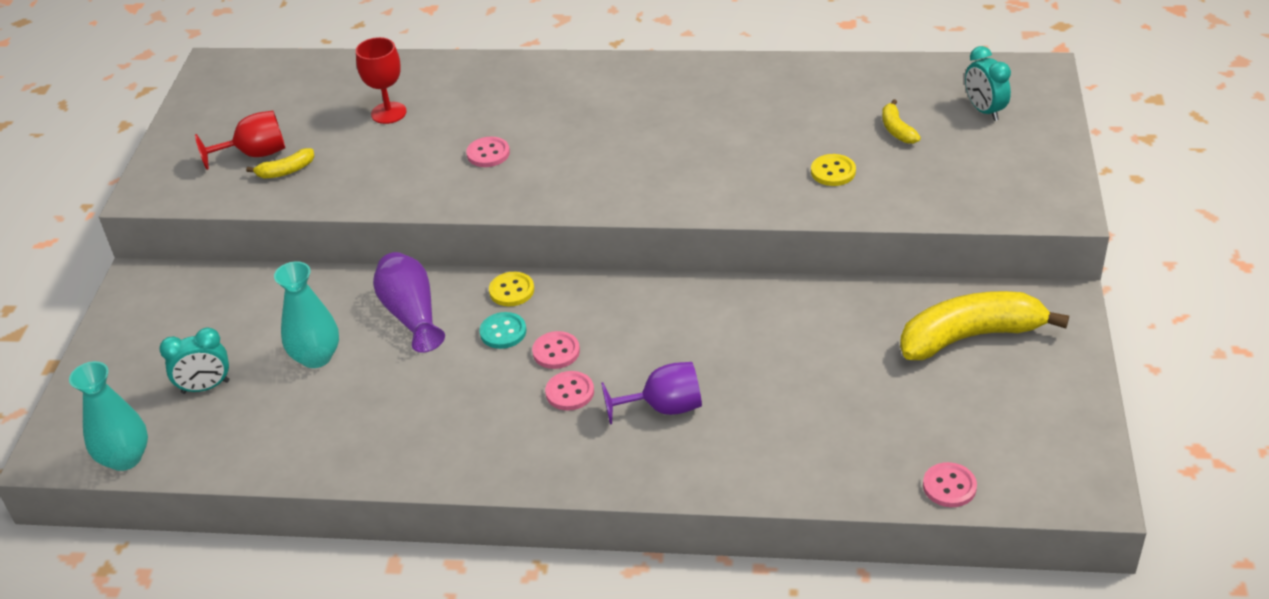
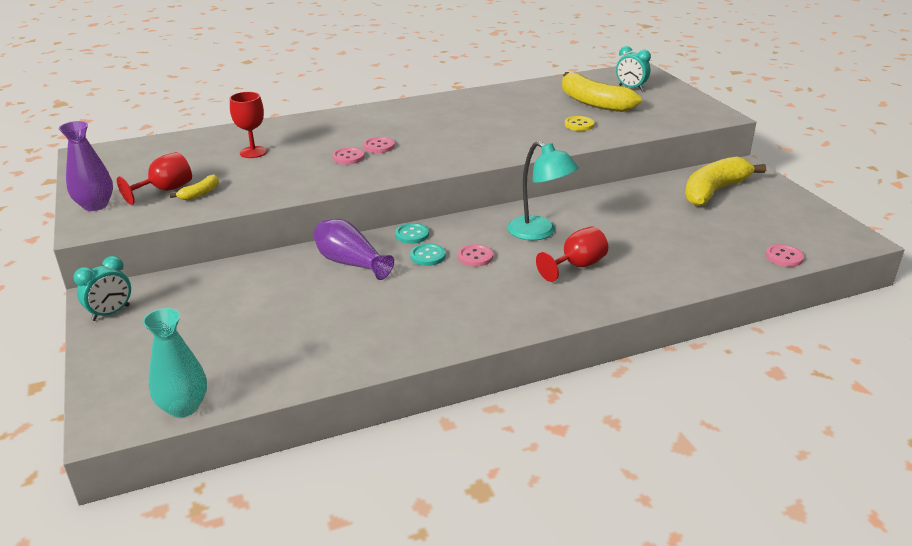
camera: 30 degrees left, 10 degrees down
(173, 158) = (95, 205): none -> purple vase
(205, 387) = (219, 343): turquoise clock -> turquoise clock (111, 313)
(316, 357) = (298, 303): turquoise vase -> none
(511, 290) = (412, 235): yellow button -> turquoise button
(570, 392) = (506, 274): pink button -> pink button (379, 146)
(664, 408) = (577, 266): purple goblet -> red goblet
(665, 336) = (539, 232): none -> turquoise lamp
(897, 130) = (593, 103): yellow banana -> yellow banana, size x2.25

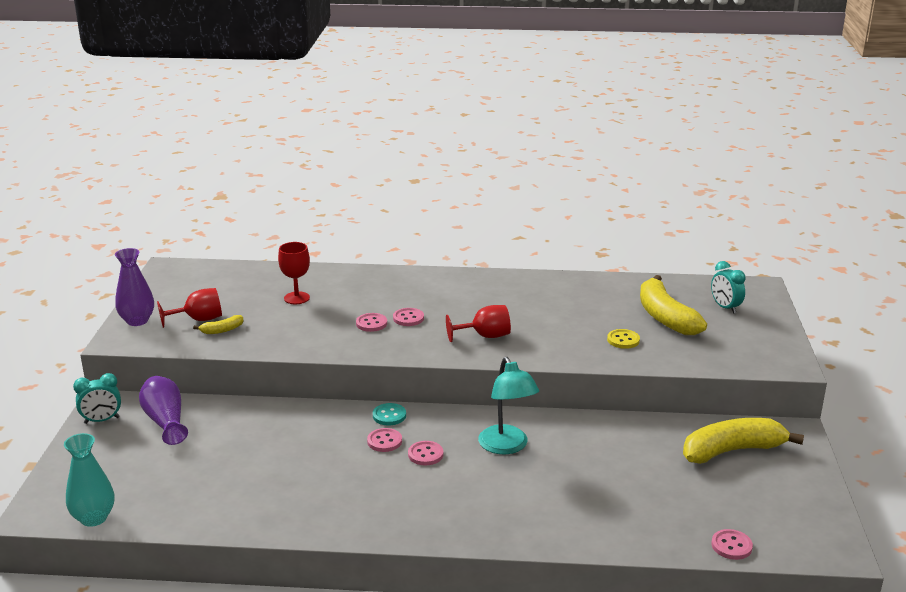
camera: 25 degrees right, 5 degrees down
(351, 263) = (314, 429): purple vase -> purple vase (165, 421)
(427, 256) = (384, 441): turquoise button -> pink button
(577, 266) = (510, 491): red goblet -> red goblet (485, 336)

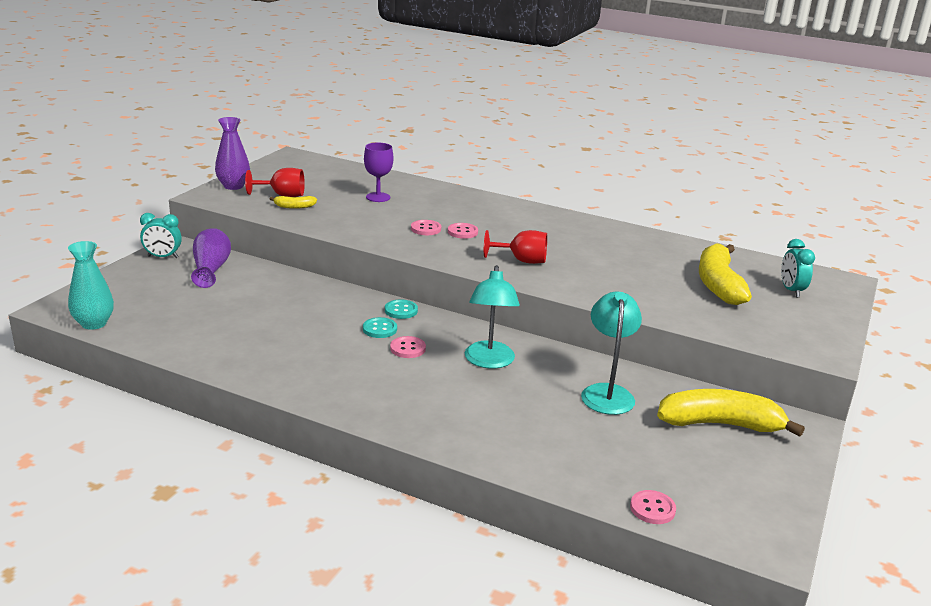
camera: 20 degrees right, 0 degrees up
(296, 298) = (378, 197): red goblet -> purple goblet
(384, 441) = (379, 329): pink button -> turquoise button
(623, 340) = (657, 293): yellow button -> none
(625, 448) = (607, 393): none -> turquoise lamp

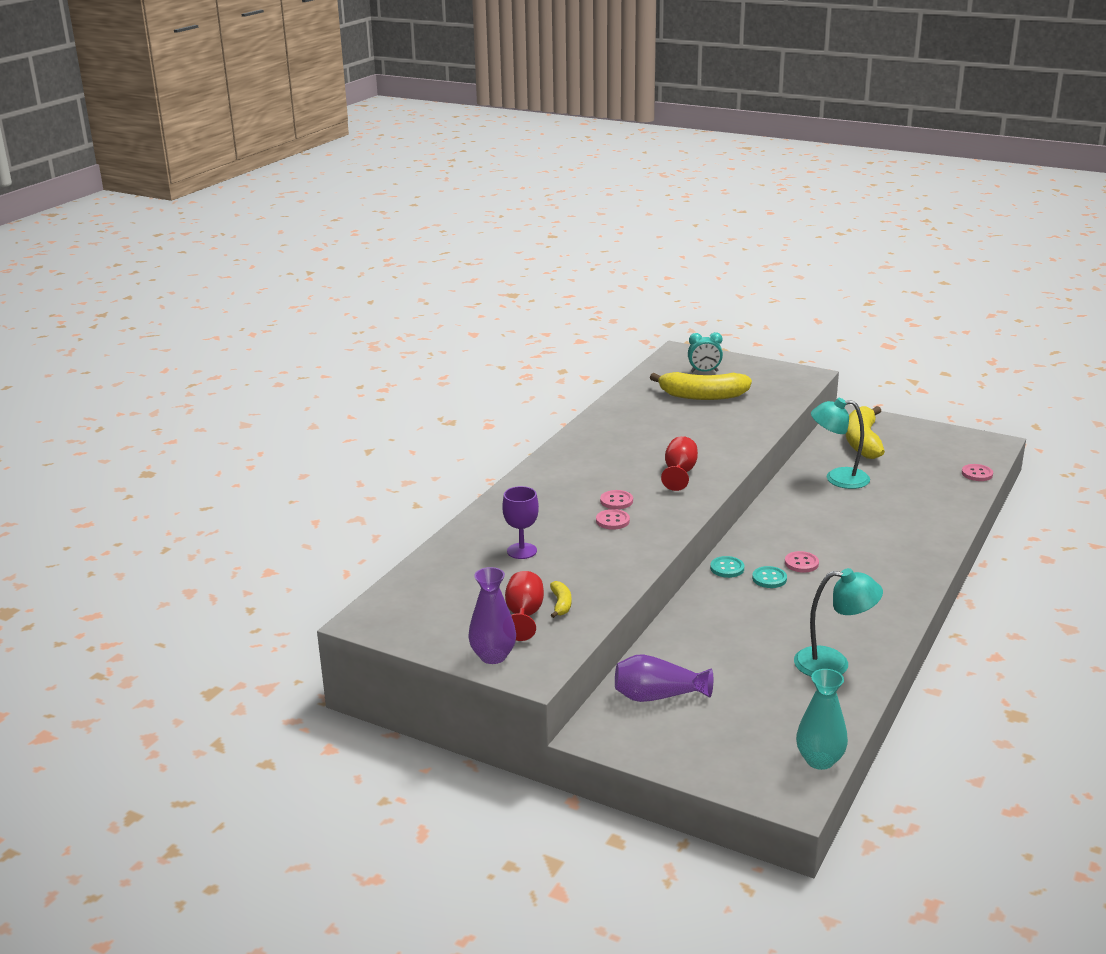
camera: 85 degrees left, 0 degrees up
(163, 257) = (629, 739): turquoise clock -> none
(489, 361) = (809, 525): turquoise lamp -> turquoise lamp (833, 663)

